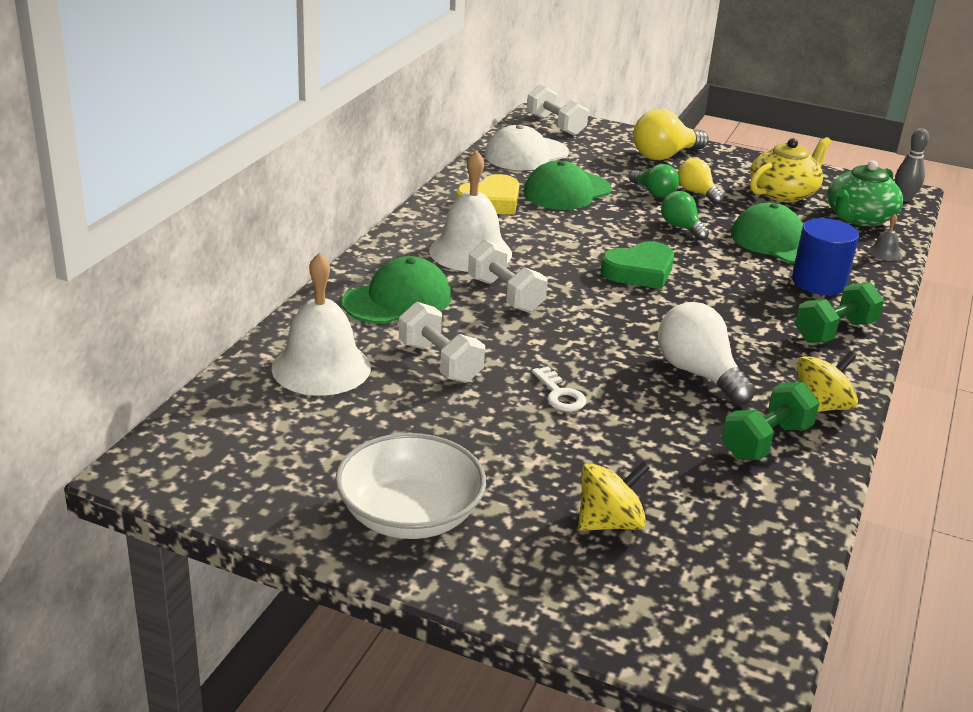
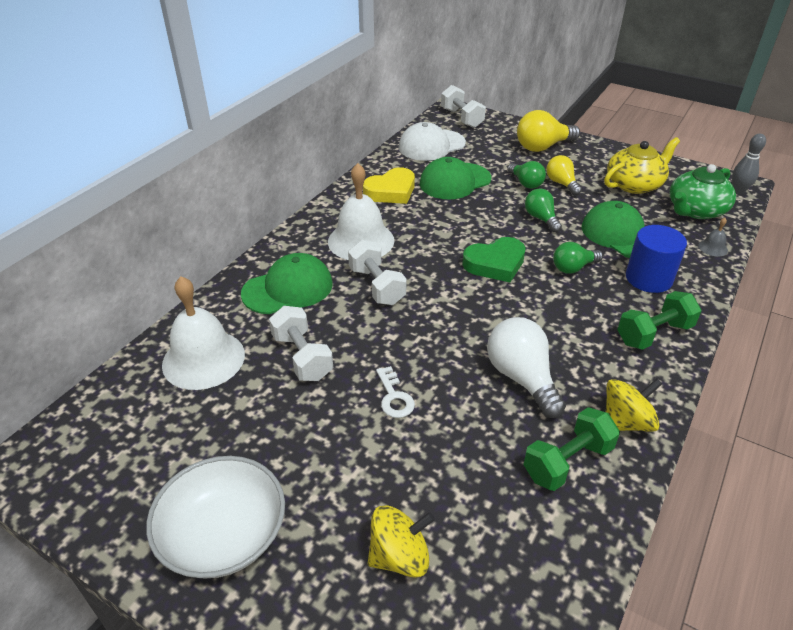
camera: 10 degrees right, 10 degrees up
(731, 274) = (573, 268): none -> green light bulb

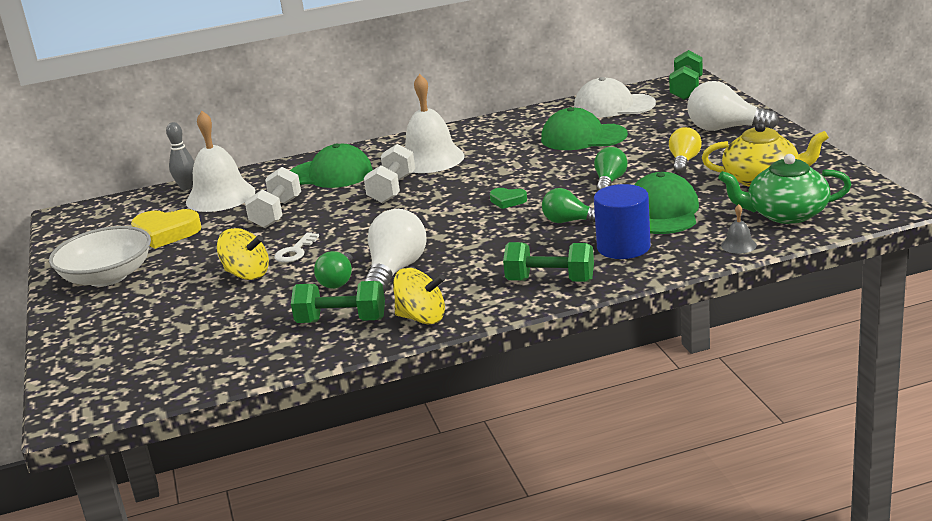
camera: 45 degrees right, 15 degrees down
(391, 191) = (514, 132): yellow heart -> yellow heart (166, 233)
(399, 556) = (172, 320): yellow spinning top -> yellow spinning top (247, 274)
(462, 118) = (686, 89): white dumbbell -> green dumbbell
(495, 264) = (507, 201): green heart -> green heart, size x0.54
(525, 183) = (648, 153): green light bulb -> green light bulb (338, 281)
(542, 147) = (725, 129): yellow light bulb -> white light bulb
(738, 191) = (876, 212): grey bowling pin -> grey bowling pin (187, 187)

